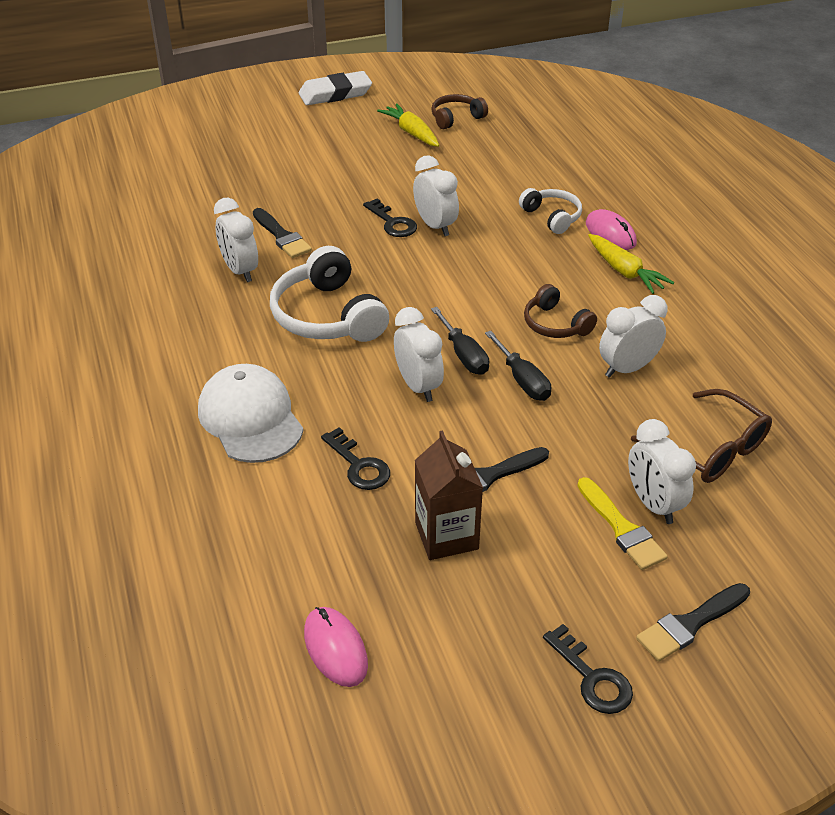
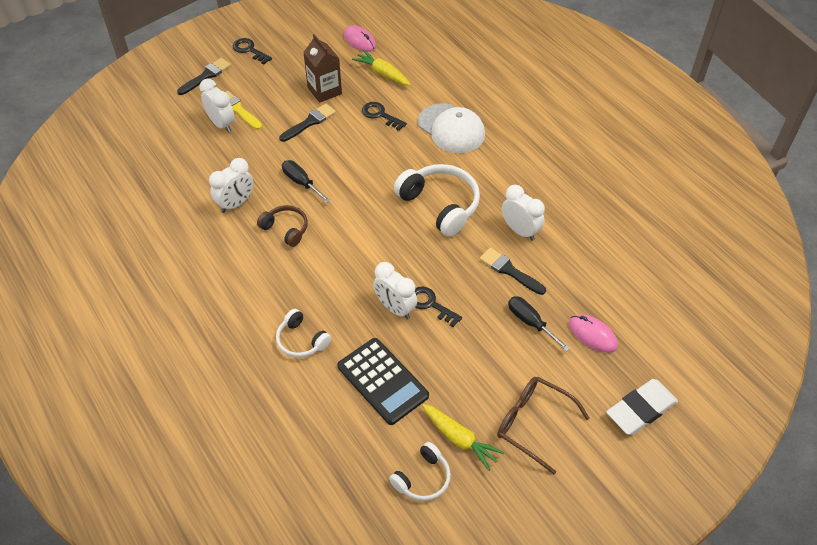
camera: 165 degrees right, 10 degrees up
(335, 94) = (568, 497): white eraser -> white eraser (641, 409)
(418, 386) = (363, 166): white clock -> none
(456, 118) = (423, 478): brown headphones -> white headphones
(463, 355) = (342, 193): black screwdriver -> black screwdriver (530, 322)
(471, 176) = (382, 381): none -> black calculator
(610, 233) = (251, 330): pink mouse -> pink mouse (592, 335)
(624, 272) = (238, 289): yellow carrot -> yellow carrot (382, 73)
(709, 448) = (188, 160): brown glasses -> brown glasses (534, 424)

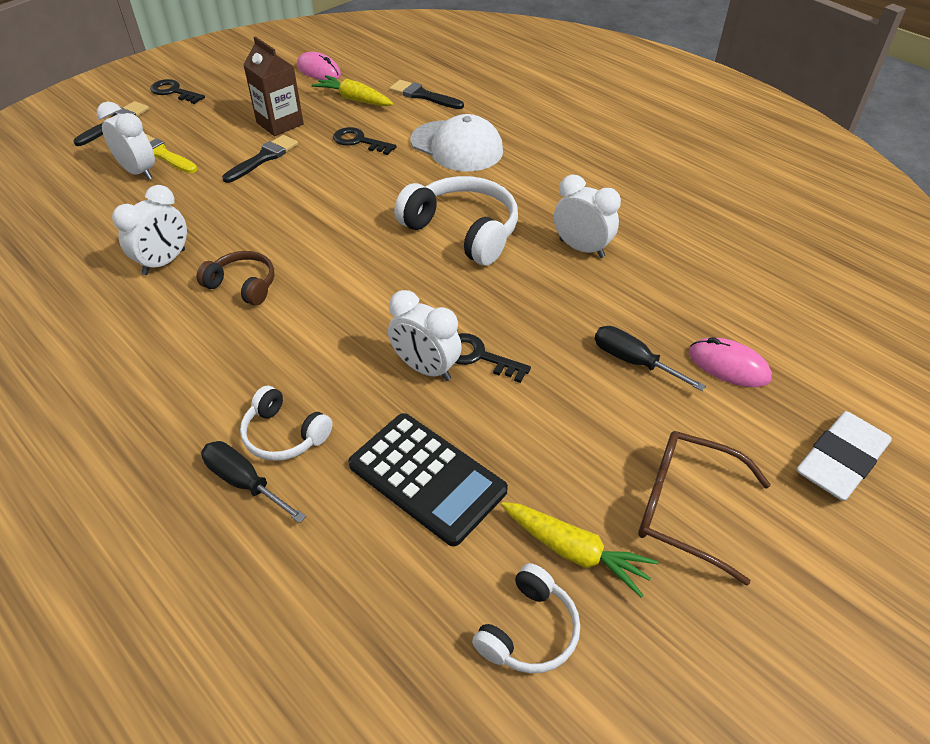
camera: 10 degrees left, 5 degrees down
(301, 182) = (260, 226): black screwdriver -> black screwdriver (244, 482)
(509, 271) = (581, 298): black brush -> black brush (423, 96)

